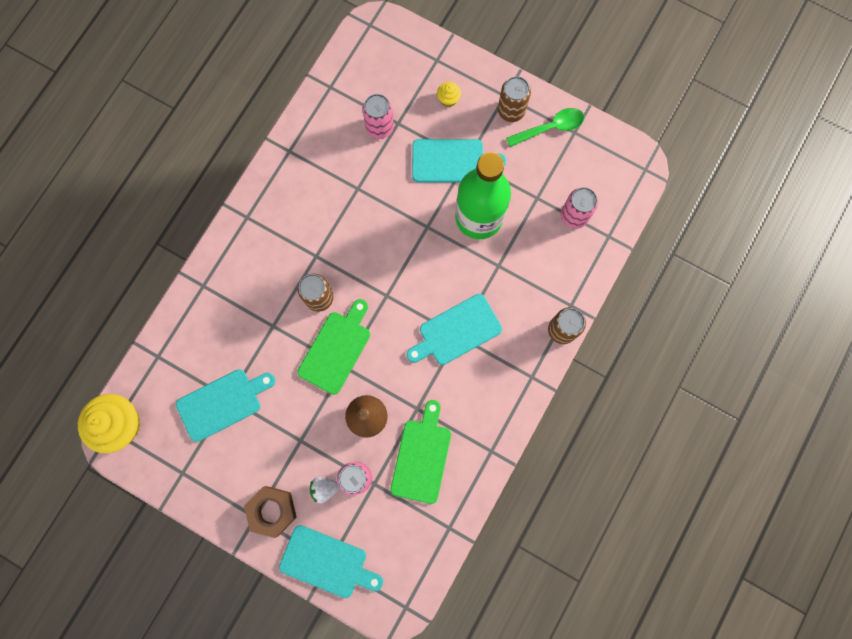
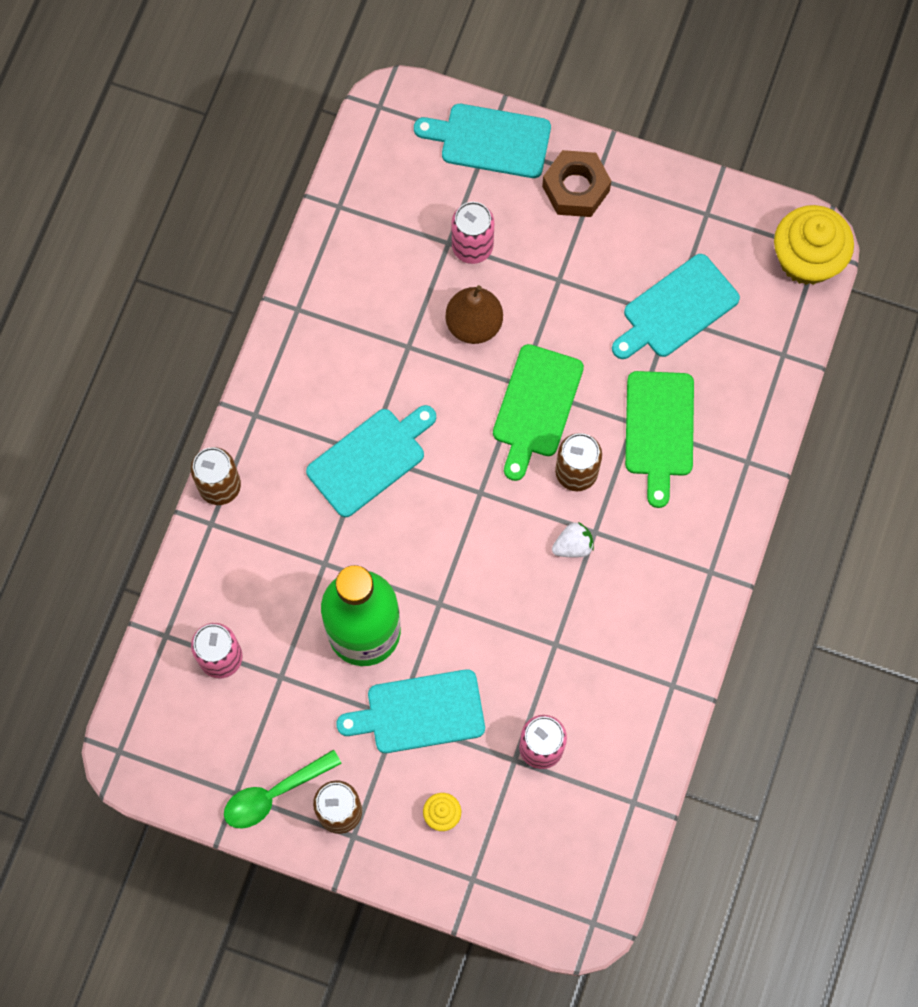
camera: 170 degrees right, 5 degrees down
(324, 488) = (513, 226): white strawberry -> white strawberry (573, 546)
(422, 456) = (390, 286): green cutting board -> green cutting board (659, 430)

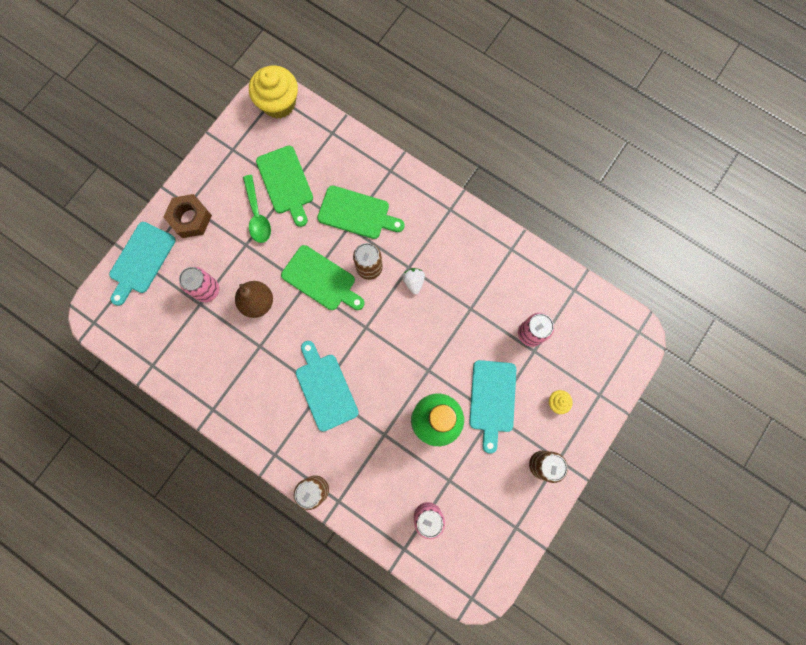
camera: 75 degrees left, 5 degrees up
(274, 794) = (522, 503): green spoon -> green spoon (257, 215)
(676, 309) = (286, 183): turquoise cutting board -> green cutting board

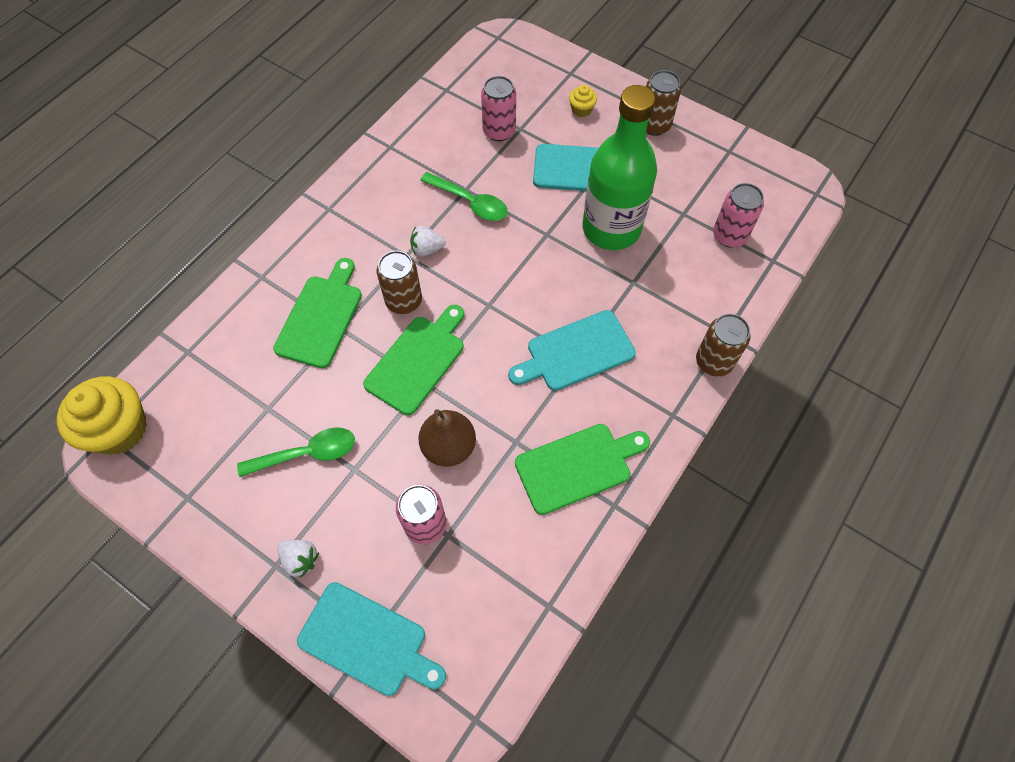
camera: 90 degrees left, 15 degrees down
(190, 219) = (300, 559): brown nut -> white strawberry
(286, 183) = (259, 414): green cutting board -> green cutting board (578, 466)
(457, 312) = (470, 202): none -> green spoon

